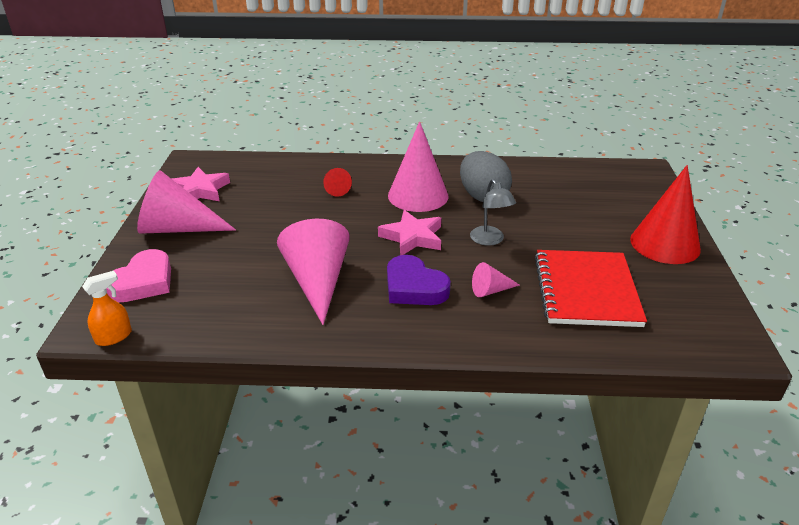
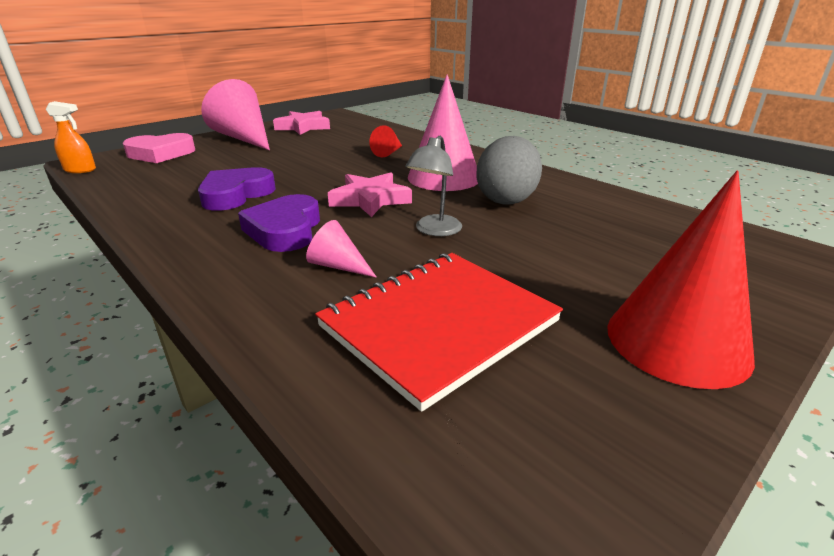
camera: 45 degrees right, 5 degrees down
(317, 282) = (236, 194): pink cone -> purple heart

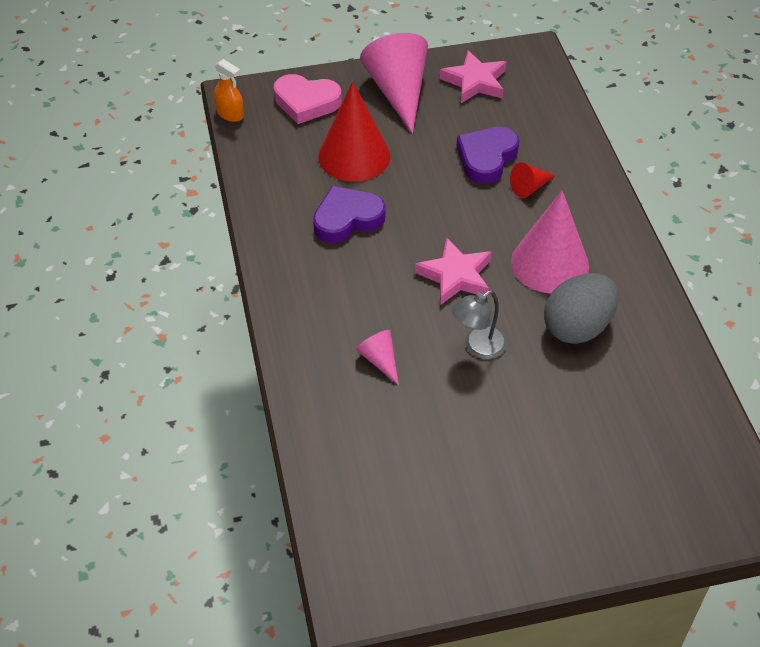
camera: 30 degrees right, 20 degrees up
(285, 230) = (363, 295): purple heart -> purple heart (486, 158)
(438, 324) = (409, 448): red notebook -> none
(677, 341) = (543, 532): red cone -> red cone (354, 156)

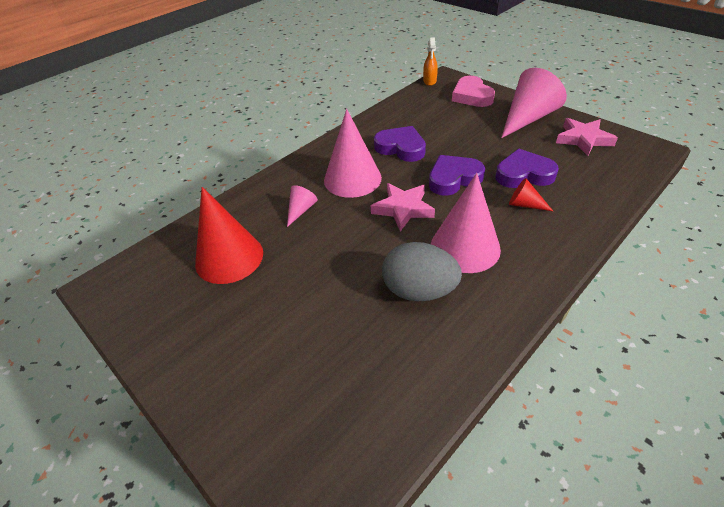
camera: 60 degrees right, 5 degrees down
(354, 156) = (453, 128): red cone -> red cone (229, 258)
(365, 289) = (352, 179): none -> pink cone
(444, 211) = (453, 179): none -> purple heart
(478, 347) = (350, 247): grey lamp -> none

